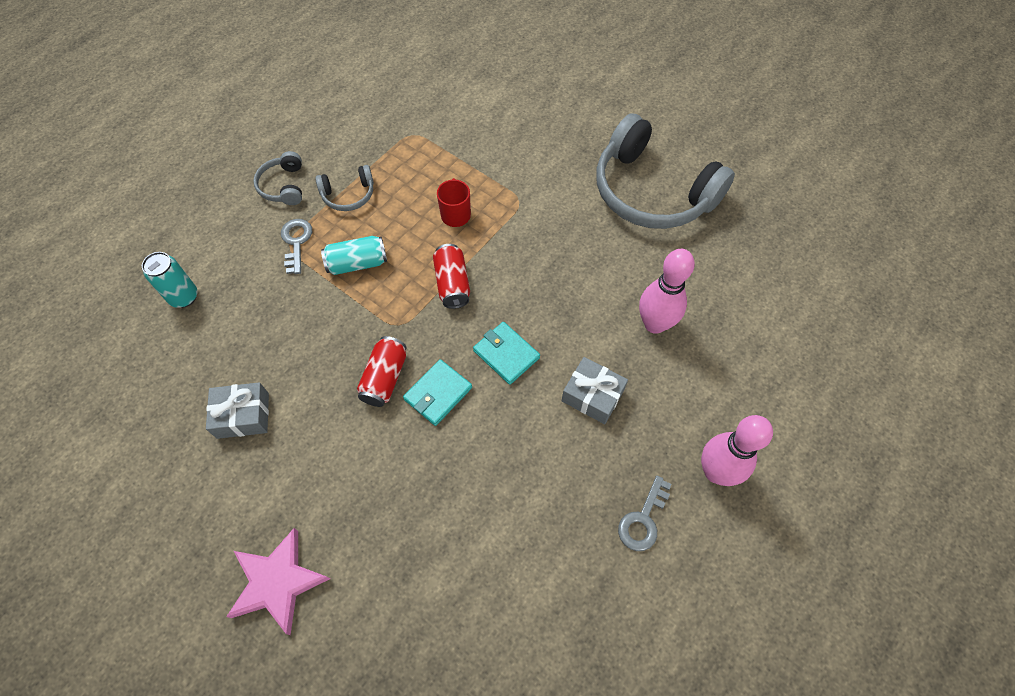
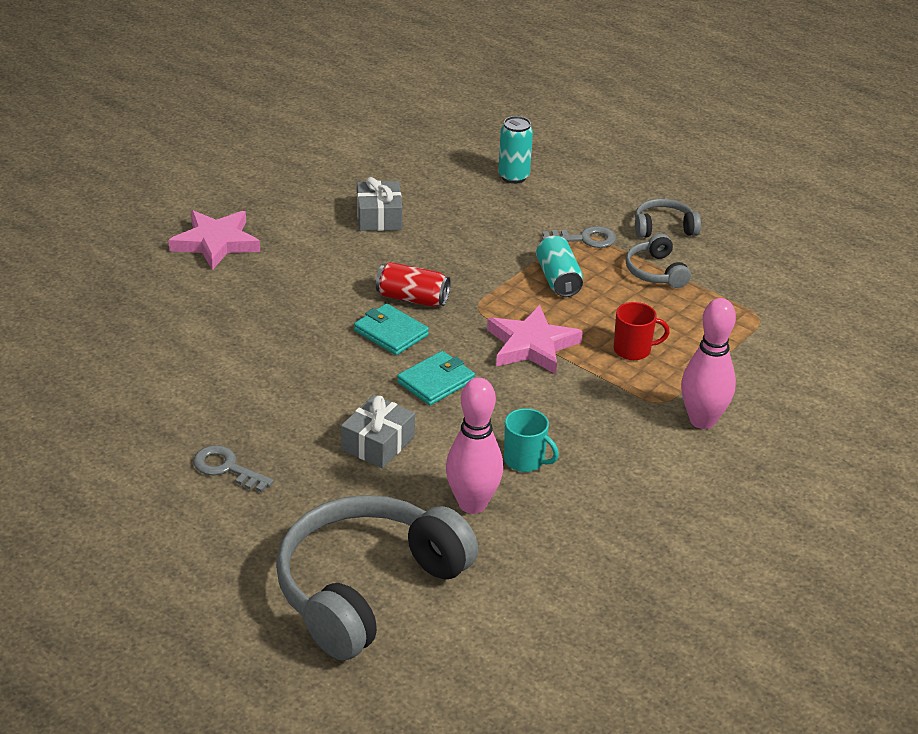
camera: 90 degrees right, 25 degrees down
(452, 284) = (531, 345): red can -> pink star
(599, 289) = (525, 460): none -> turquoise mug
(652, 191) = (690, 525): grey headphones -> grey headphones (367, 589)
(716, 472) = (271, 532): pink bowling pin -> pink bowling pin (702, 420)

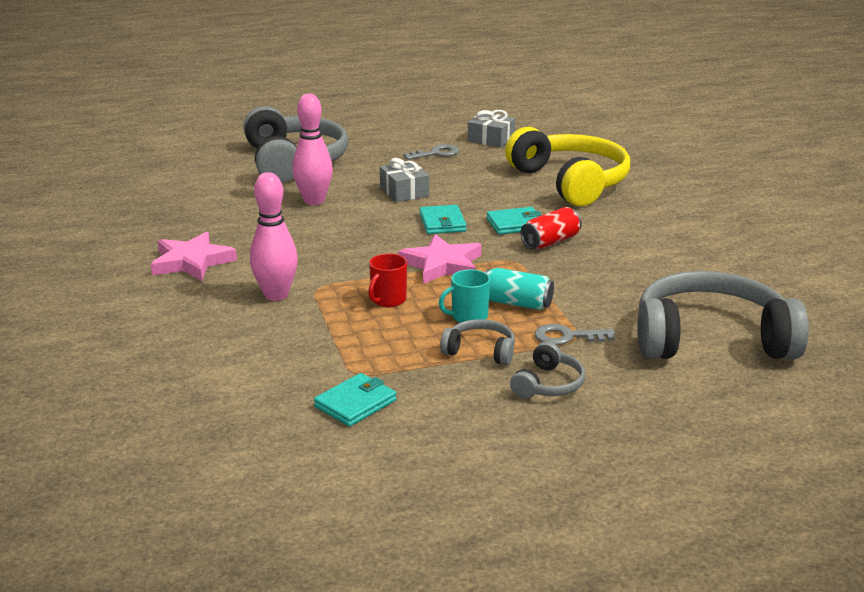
camera: 125 degrees right, 10 degrees down
(215, 243) = (693, 198): pink star -> pink star (192, 262)
(237, 331) = (570, 182): none -> yellow headphones
(379, 217) = (684, 260): grey gift -> grey gift (491, 139)
(513, 177) = (711, 339): turquoise can -> grey headphones
(525, 460) = (327, 225): turquoise mug -> turquoise mug (468, 317)
(585, 239) = (567, 337): grey key -> grey key turned 60 degrees clockwise
(796, 302) = (355, 403): none -> turquoise wallet

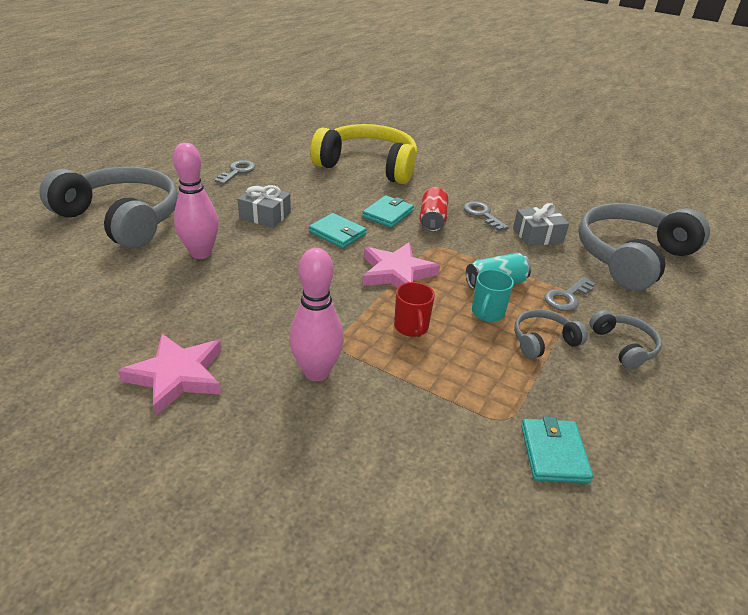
camera: 45 degrees left, 10 degrees up
(491, 139) = (260, 147): grey gift -> grey gift (537, 235)
(613, 254) = (482, 214): none -> grey key

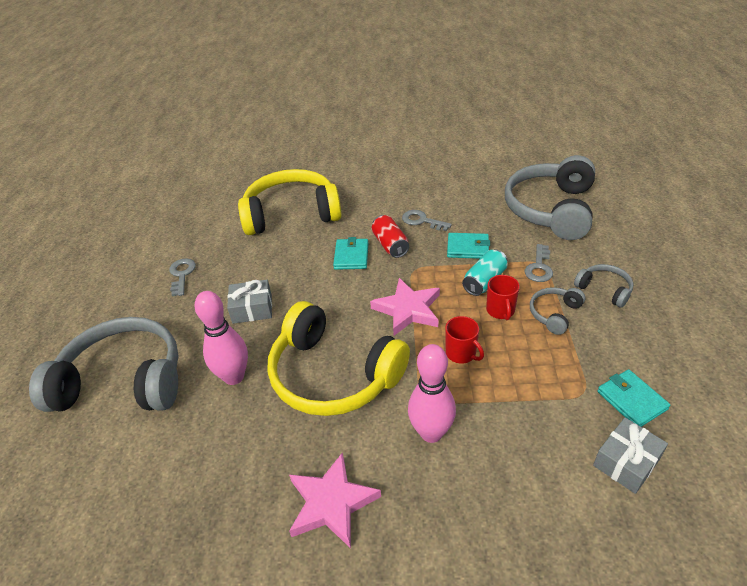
camera: 25 degrees left, 5 degrees up
(279, 288) = (333, 374): none -> yellow headphones
(337, 233) = (329, 296): turquoise wallet -> turquoise wallet (468, 248)
(487, 313) = (500, 311): turquoise mug -> red mug
(537, 235) = (476, 221): grey gift -> grey gift (626, 462)

